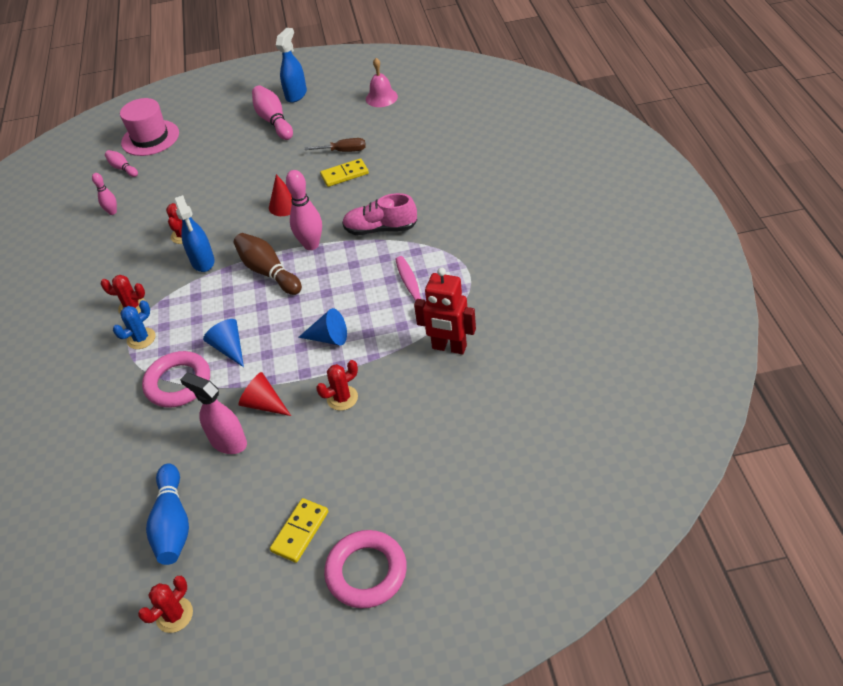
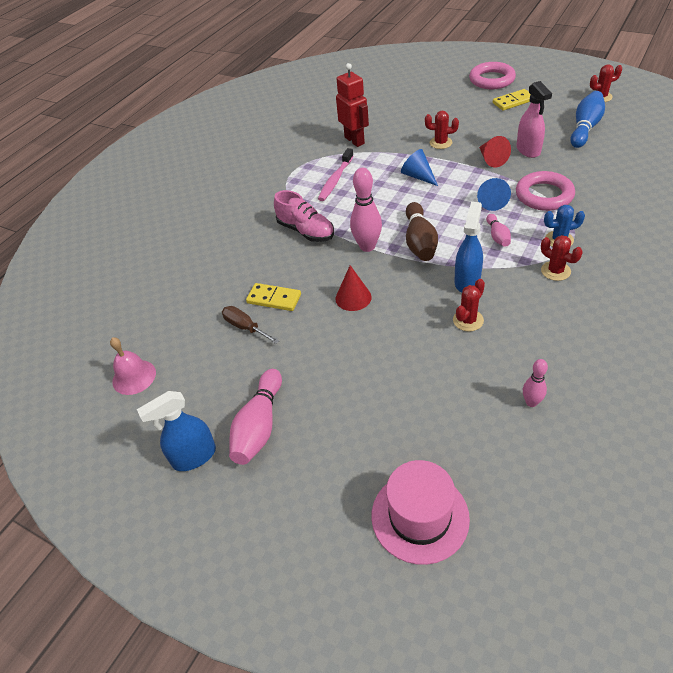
camera: 140 degrees left, 0 degrees up
(122, 168) = (487, 476): pink bowling pin -> pink bowling pin (497, 236)

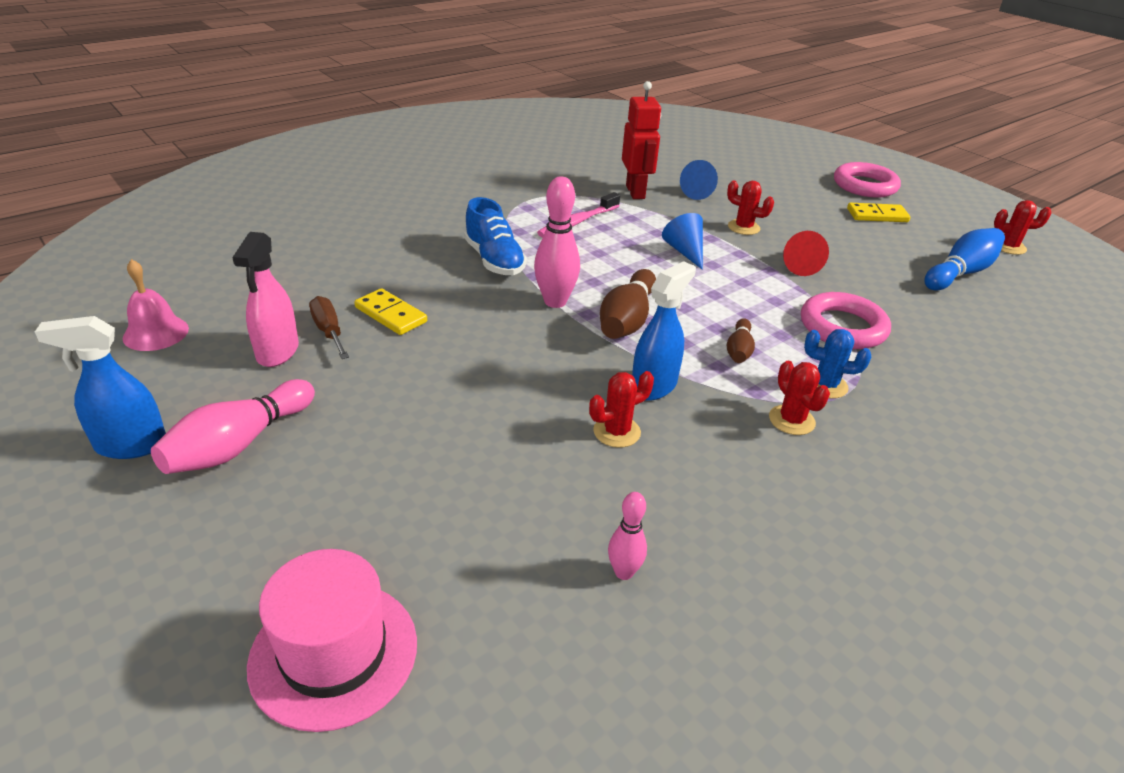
camera: 15 degrees right, 10 degrees down
(306, 231) = (494, 260): pink shoe -> blue shoe
(353, 297) = (488, 349): red cone -> none
(491, 201) = (762, 309): blue cone -> blue cone (699, 192)
(497, 236) = (739, 350): pink bowling pin -> brown bowling pin
(528, 150) = (858, 271): pink spray bottle -> pink spray bottle (277, 352)

